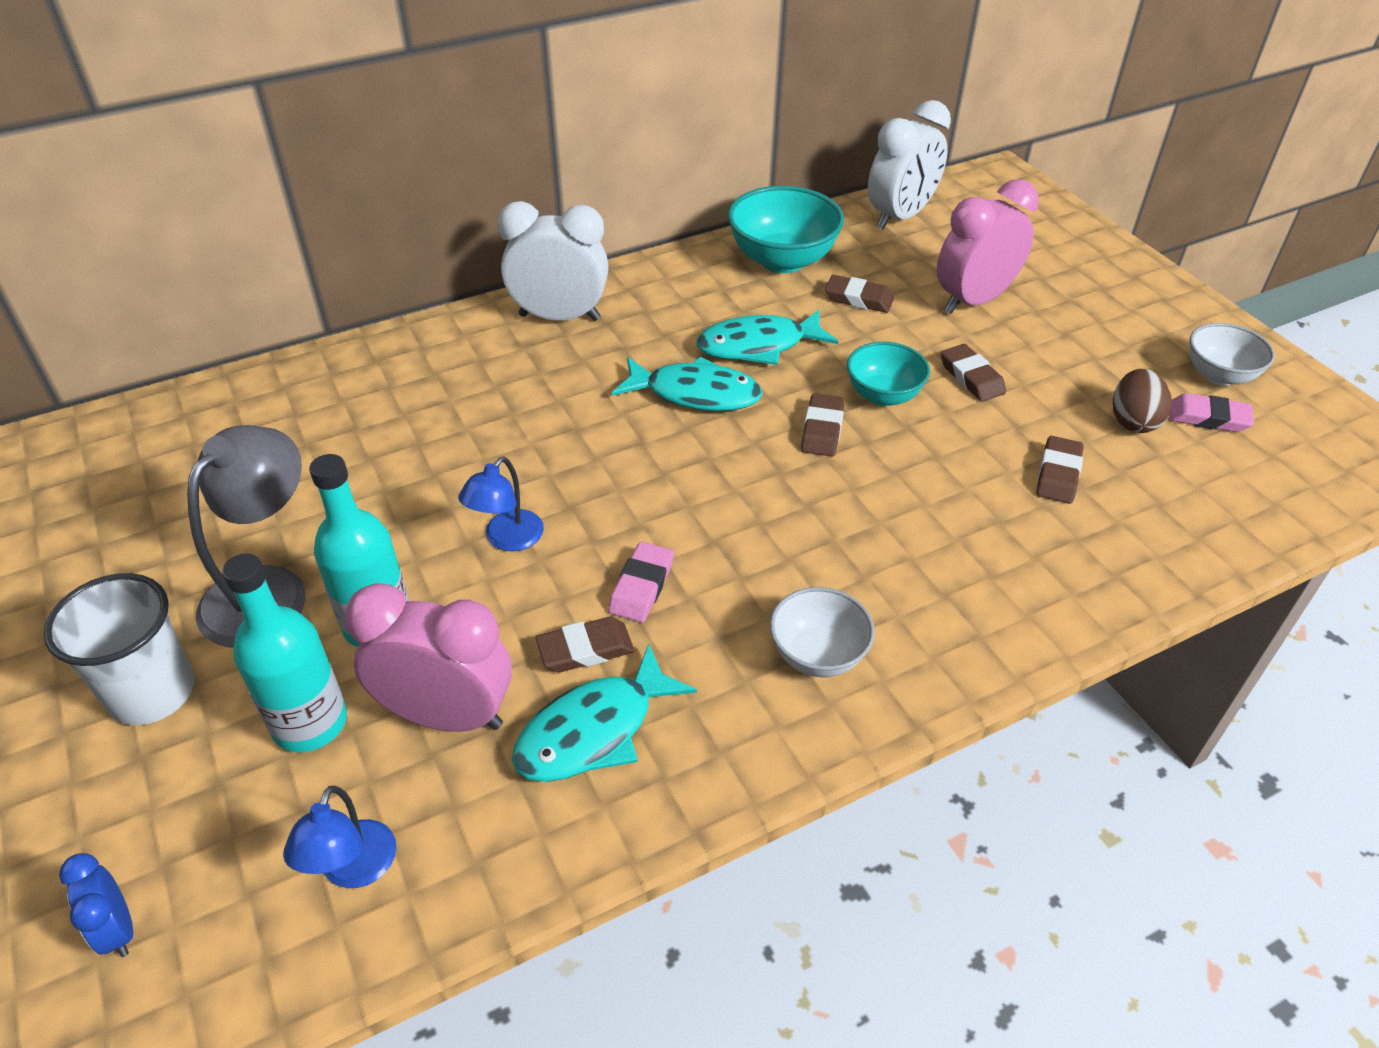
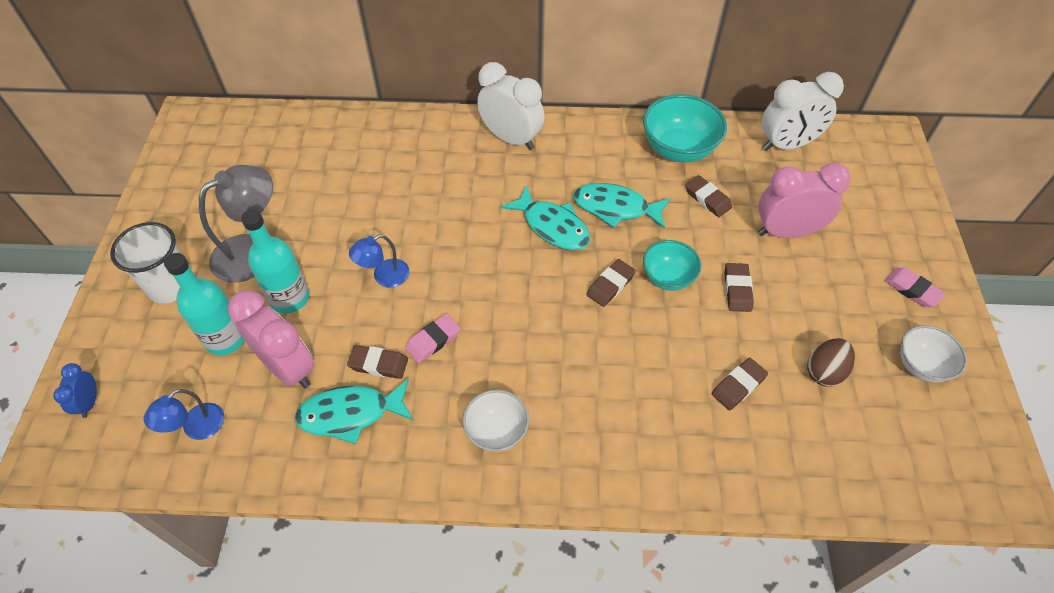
camera: 30 degrees right, 10 degrees up
(1208, 418) = (883, 394): pink eraser -> pink eraser (912, 290)

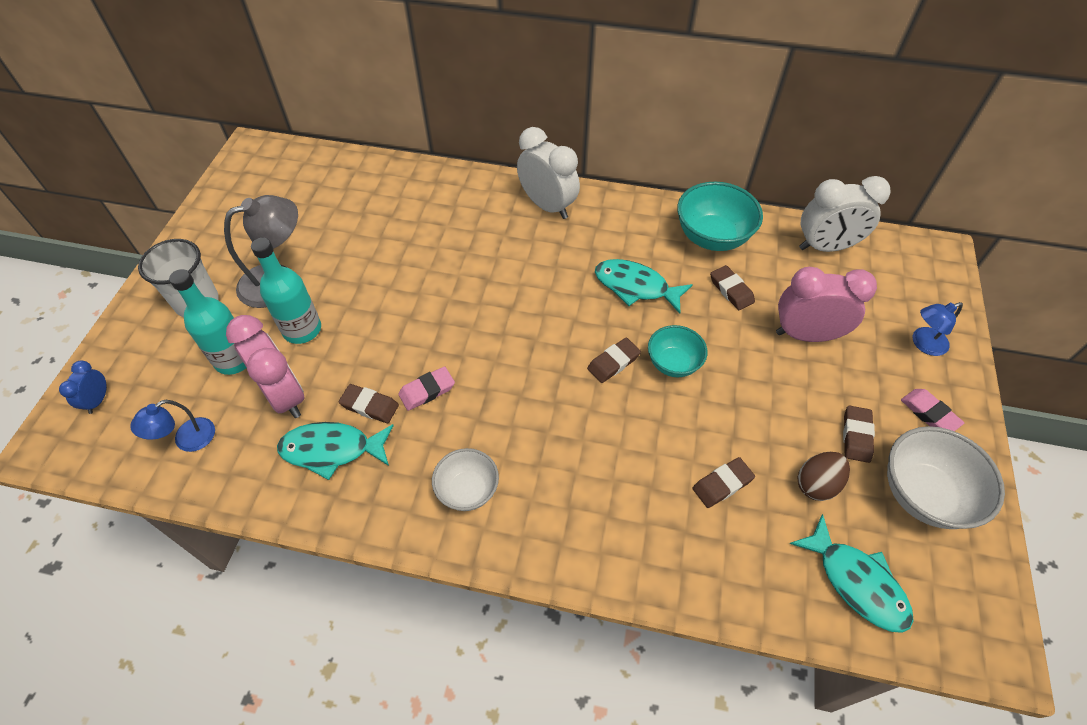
camera: 10 degrees right, 0 degrees up
(384, 277) = (395, 322): blue lamp -> blue lamp (923, 344)
(552, 226) = (569, 296): turquoise fish -> turquoise fish (856, 582)
(737, 289) = (742, 386): brown eraser -> brown eraser (856, 436)
(921, 365) = (923, 494): white bowl -> white bowl, size x1.60

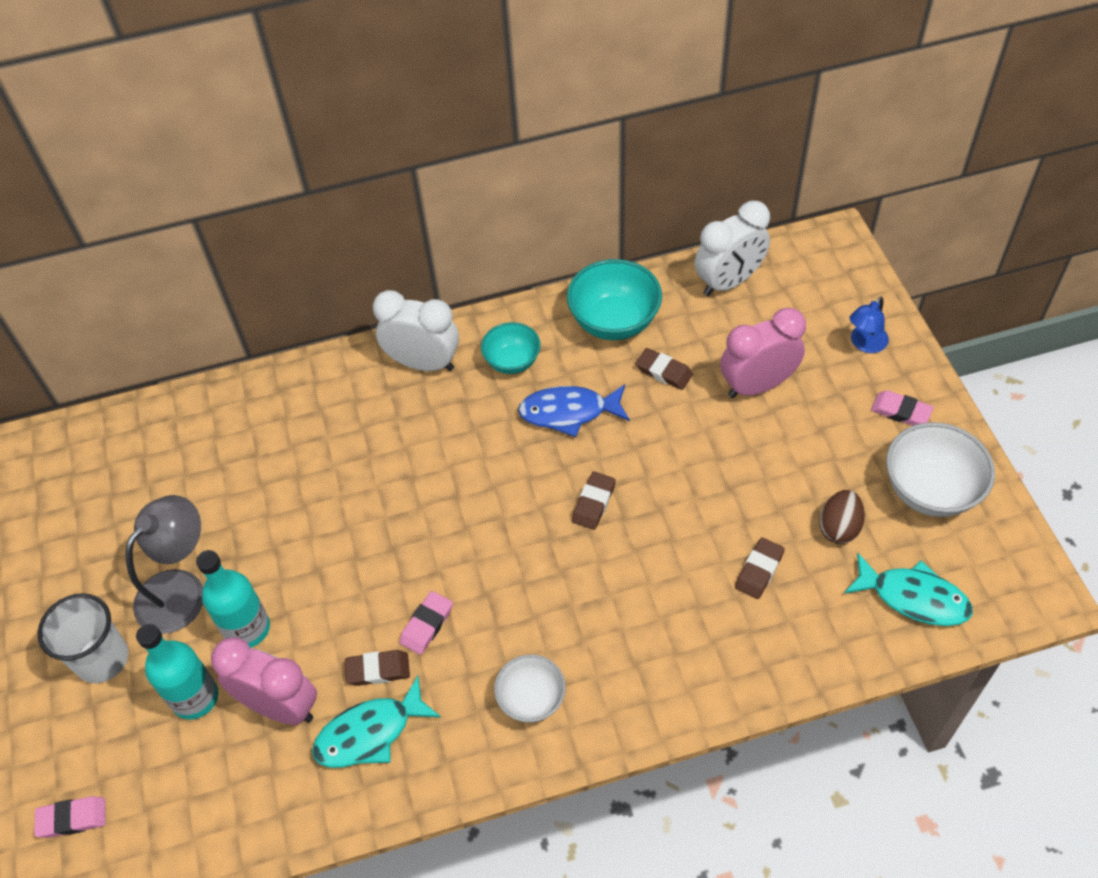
camera: 25 degrees left, 0 degrees up
(98, 400) = (72, 819): blue clock -> pink eraser
(187, 440) = (207, 805): blue lamp -> none
(635, 287) = (569, 412): turquoise fish -> blue fish
(673, 363) = (651, 475): turquoise bowl -> turquoise bowl (512, 361)
(856, 436) = (850, 464): brown eraser -> none

